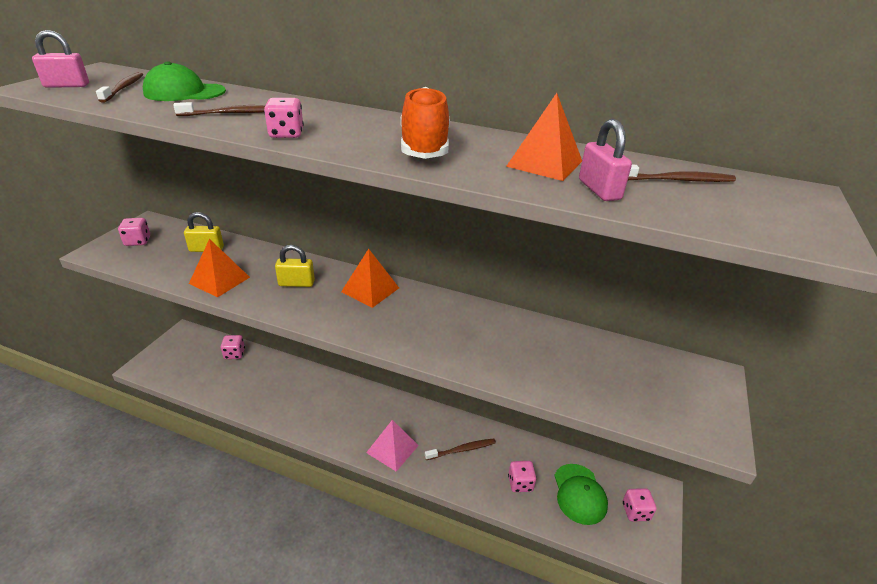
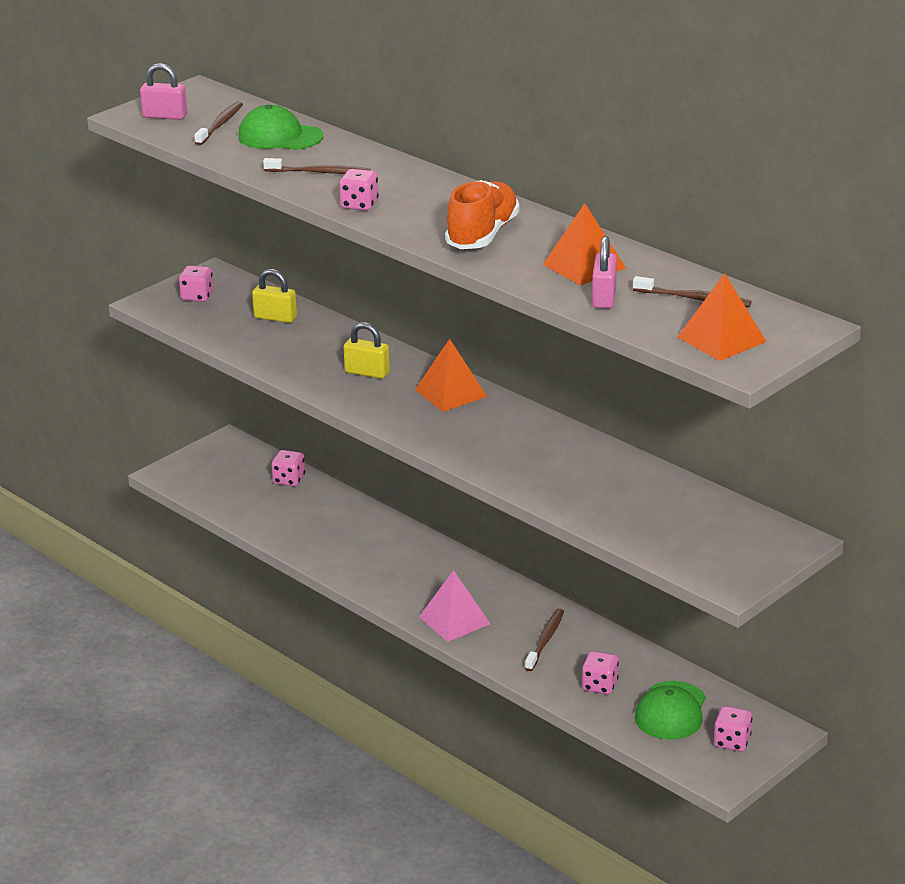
camera: 25 degrees right, 5 degrees down
(219, 280) = (280, 355): orange pyramid -> orange pyramid (721, 339)
(462, 450) = (545, 640): brown toothbrush -> brown toothbrush turned 75 degrees counterclockwise

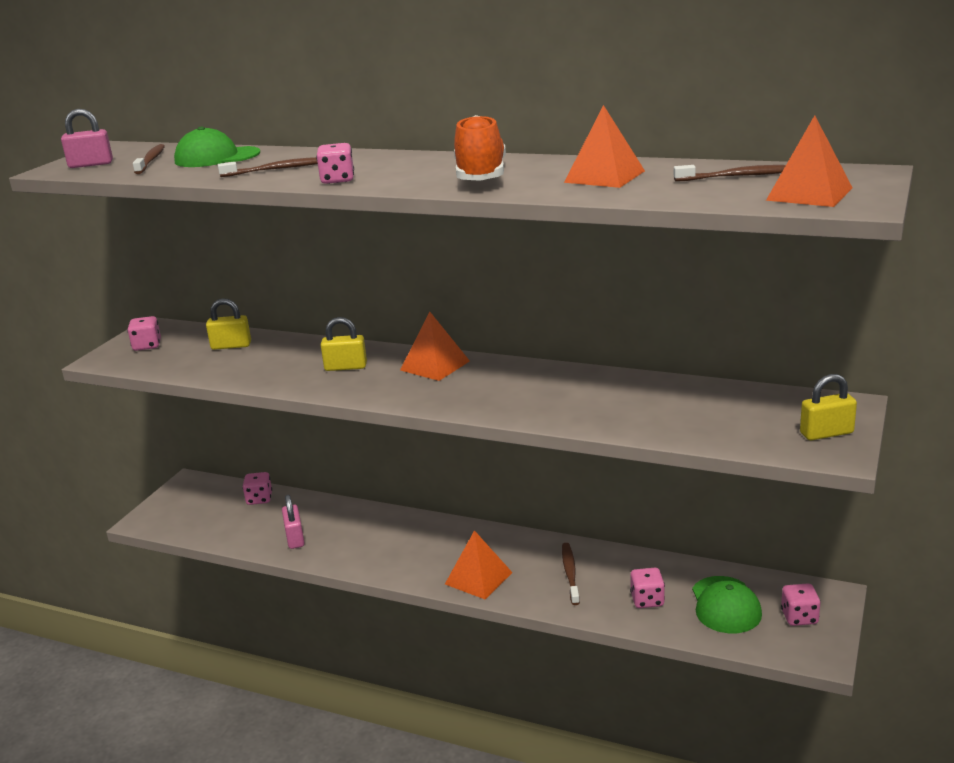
camera: 20 degrees left, 5 degrees down
(454, 620) = (478, 578): pink pyramid -> orange pyramid
(604, 298) = (654, 190): pink padlock -> pink padlock (295, 538)
(742, 562) = (826, 433): none -> yellow padlock

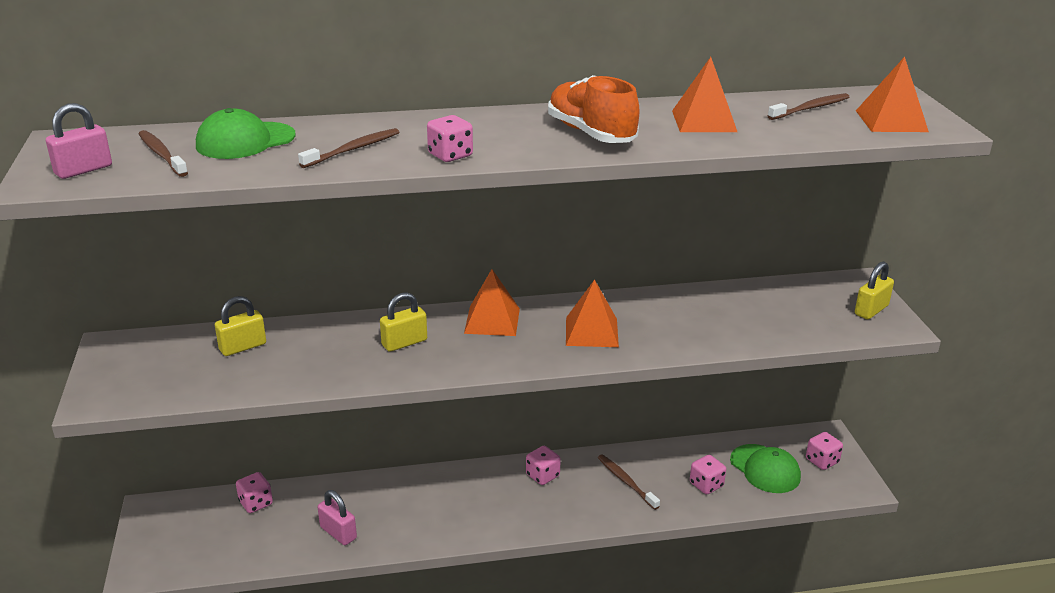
camera: 35 degrees left, 5 degrees up
(147, 346) = (134, 370): pink dice -> pink dice (542, 475)
(478, 578) = (554, 513): orange pyramid -> orange pyramid (591, 332)

